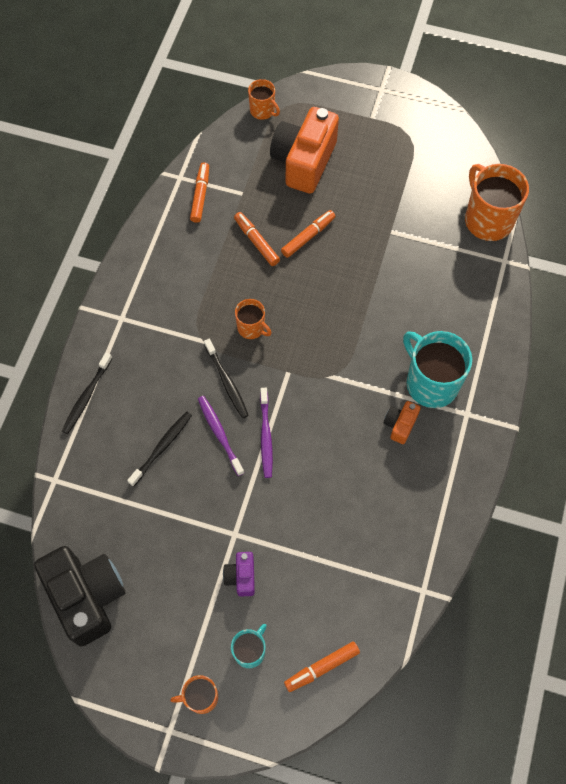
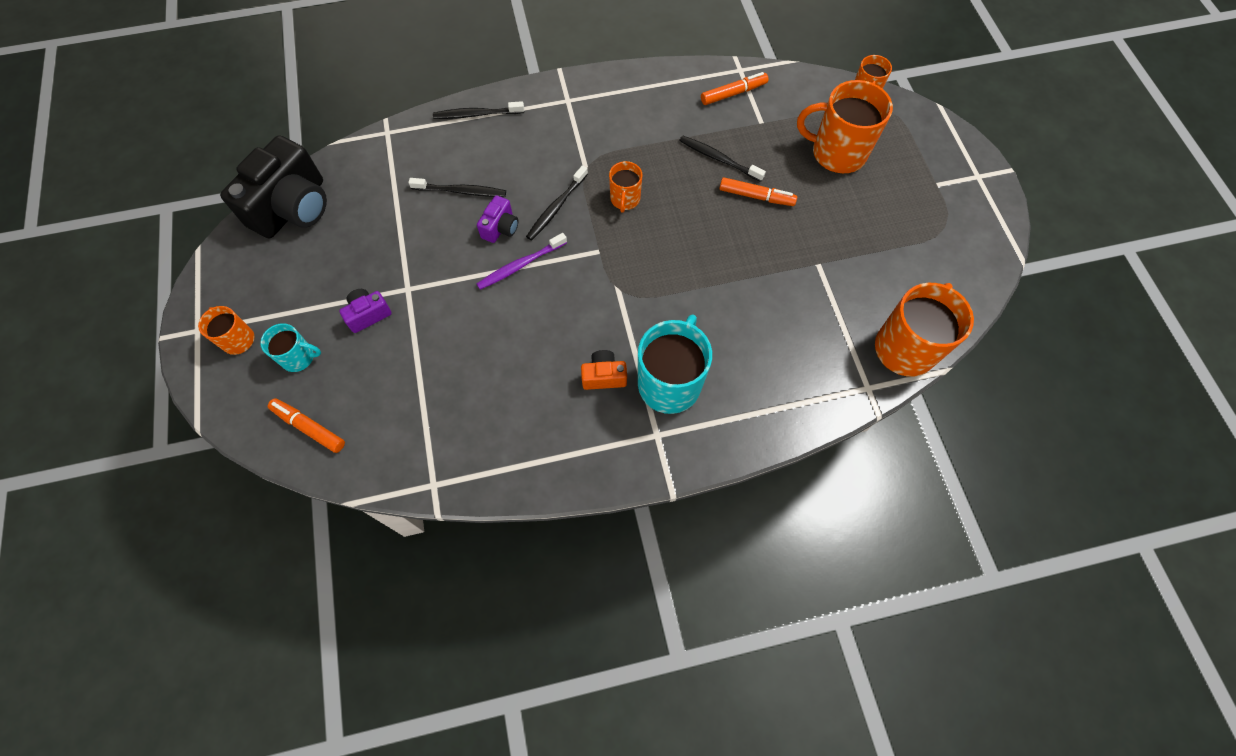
camera: 60 degrees right, 0 degrees up
(219, 434) = (500, 228): purple toothbrush -> purple camera
(256, 242) = (718, 159): orange marker -> black toothbrush
(304, 161) = (836, 153): orange camera -> orange mug

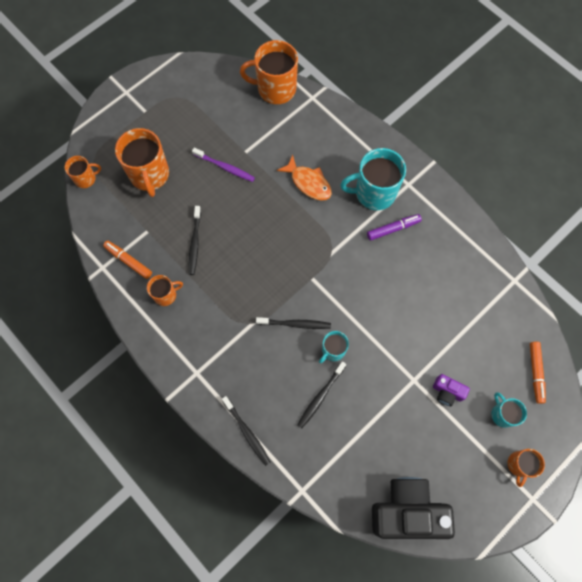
camera: 120 degrees left, 5 degrees up
(461, 191) = (320, 396): black toothbrush -> black toothbrush turned 120 degrees counterclockwise
(500, 228) = (333, 350): purple camera -> turquoise mug
(520, 265) = (352, 320): purple toothbrush -> purple toothbrush (225, 167)
(604, 376) = (393, 229): orange camera -> purple marker
(625, 199) = (263, 284): orange mug -> orange mug (166, 295)
(730, 312) = (308, 183): none -> orange fish
(756, 196) = (213, 206): orange marker -> none

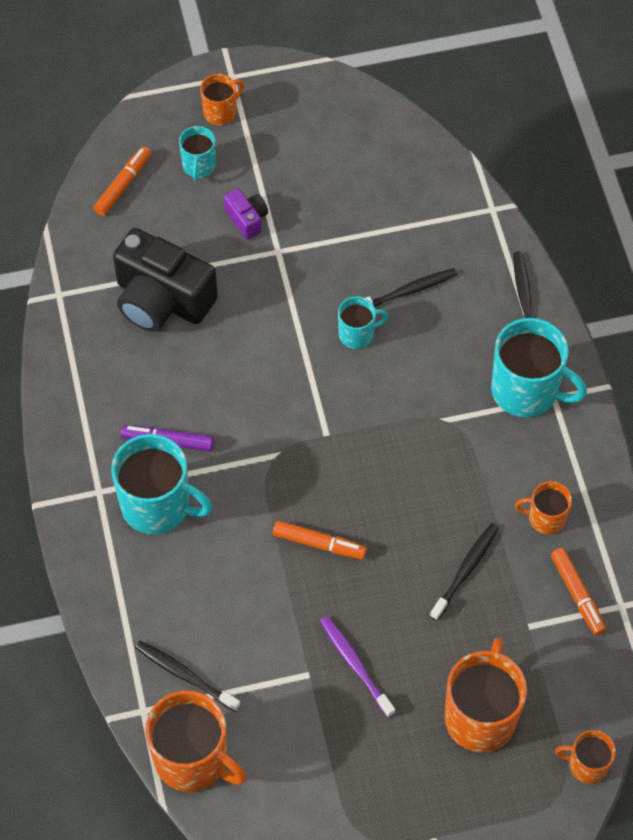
camera: 150 degrees left, 10 degrees down
(214, 368) = (527, 390): none -> turquoise mug
(279, 217) = (319, 544): none -> orange marker
(295, 324) = (386, 389): black toothbrush -> black toothbrush (185, 675)
(308, 183) = (243, 571): orange fish -> none
(407, 510) = (382, 133): black camera -> black camera (162, 300)

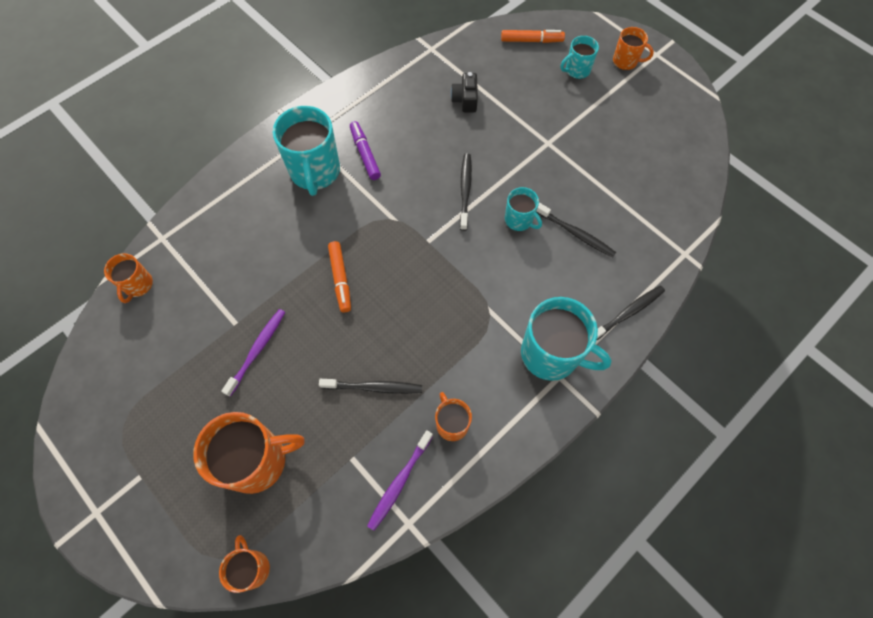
camera: 60 degrees right, 5 degrees up
(162, 300) = (465, 100): black camera -> black camera, size x0.46
(185, 675) = (198, 249): black toothbrush -> black toothbrush (465, 190)
(193, 759) = (138, 285): orange mug -> orange mug, size x0.53
(247, 219) = (558, 114): purple camera -> none
(527, 390) = (551, 354): turquoise mug -> turquoise mug turned 60 degrees counterclockwise
(577, 594) = (399, 482): orange marker -> purple toothbrush

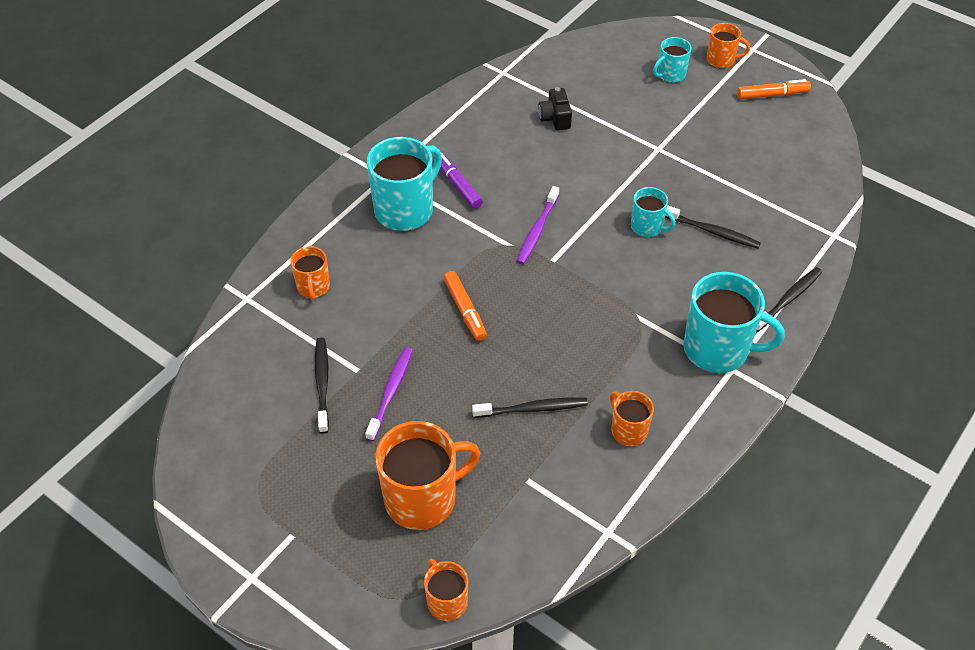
camera: 10 degrees left, 15 degrees down
(138, 285) = (233, 348): orange mug -> orange mug (313, 287)
(315, 172) = (405, 209): turquoise mug -> turquoise mug turned 120 degrees counterclockwise
(399, 482) = (586, 494): purple toothbrush -> purple toothbrush (537, 230)
(465, 190) = (580, 206): black toothbrush -> black toothbrush (322, 383)
(531, 41) = (612, 52): orange marker -> orange marker (772, 95)

